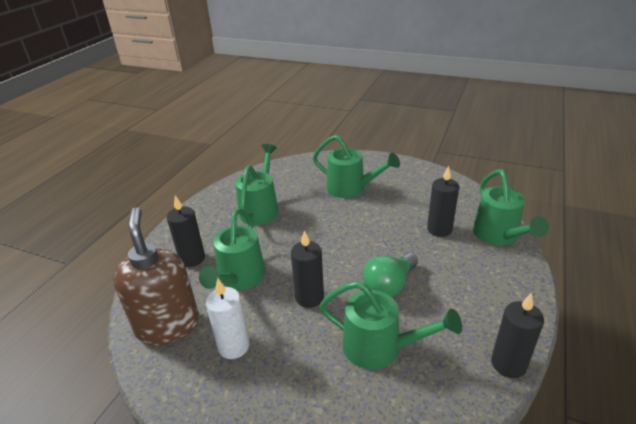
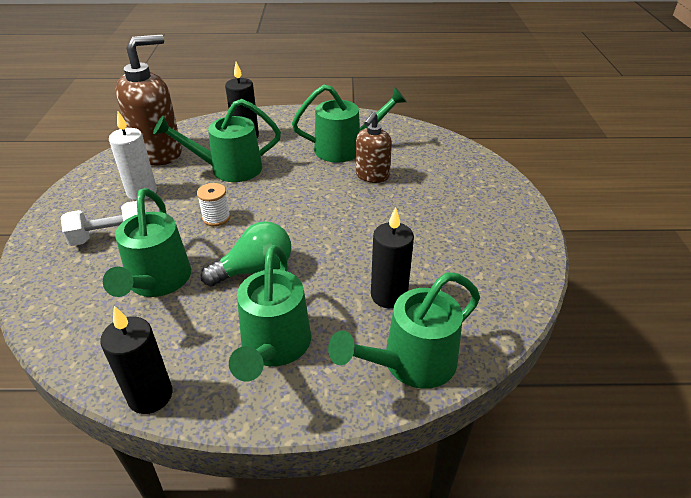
camera: 65 degrees right, 5 degrees up
(296, 378) = (110, 236): none -> white dumbbell
(306, 205) = (372, 176): none -> brown soap dispenser
(309, 297) = (216, 218): black candle -> white spool
(351, 189) = (430, 200): green watering can -> green watering can (273, 348)
(389, 285) = (255, 270): green light bulb -> green light bulb turned 135 degrees clockwise

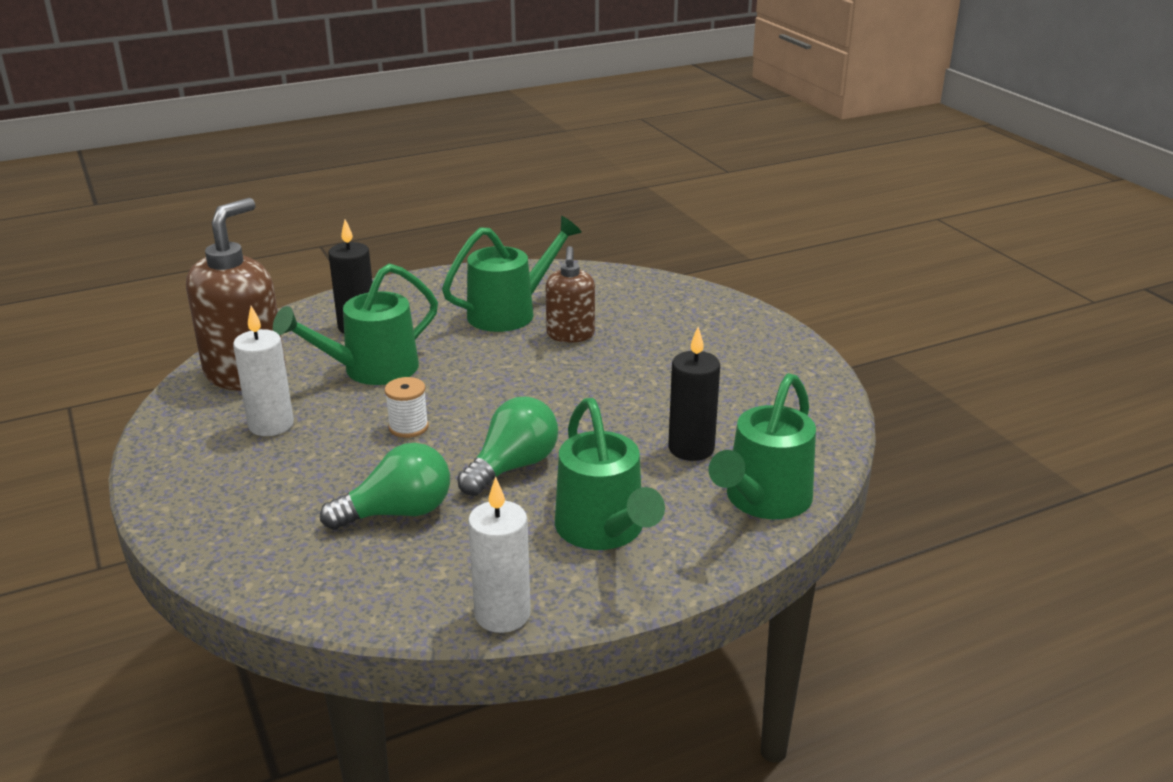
camera: 25 degrees left, 10 degrees down
(110, 236) = (279, 484): white dumbbell -> none
(150, 395) = (502, 614): black candle -> white candle
(156, 282) = (398, 512): green watering can -> green light bulb

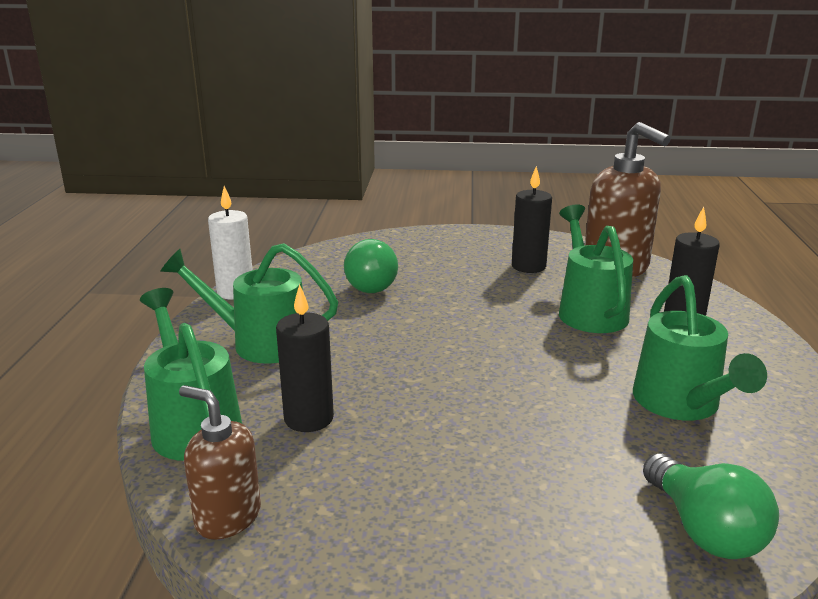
camera: 120 degrees right, 5 degrees down
(271, 425) = (528, 266): white candle -> black candle
(408, 427) = (480, 307): white spool -> none
(513, 467) = (380, 332): green light bulb -> green light bulb (704, 530)
(570, 335) = (598, 426): brown soap dispenser -> brown soap dispenser (227, 517)

